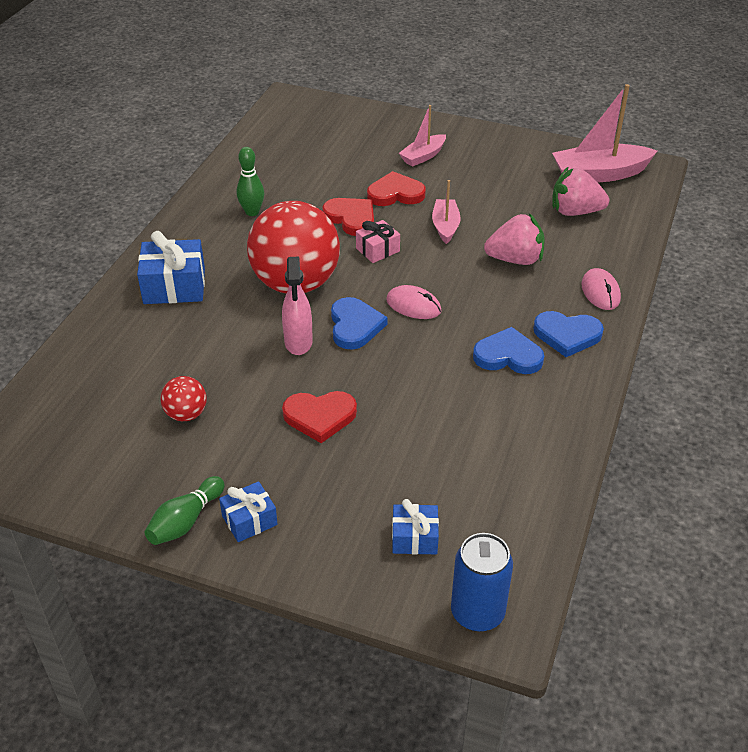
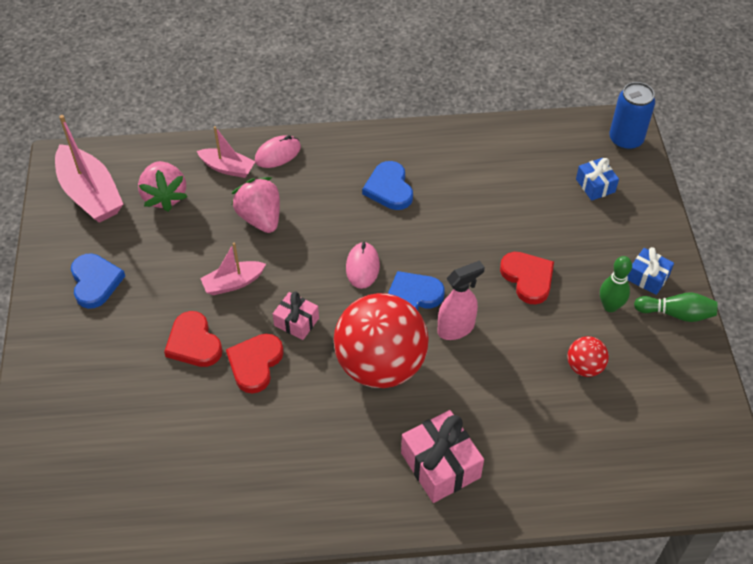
camera: 115 degrees left, 10 degrees up
(174, 286) = (440, 465): blue gift -> pink gift
(252, 212) = (285, 458): green bowling pin -> green bowling pin (610, 306)
(423, 156) = (110, 344): pink boat -> pink boat (227, 168)
(567, 335) = (344, 161): blue heart -> blue heart (95, 282)

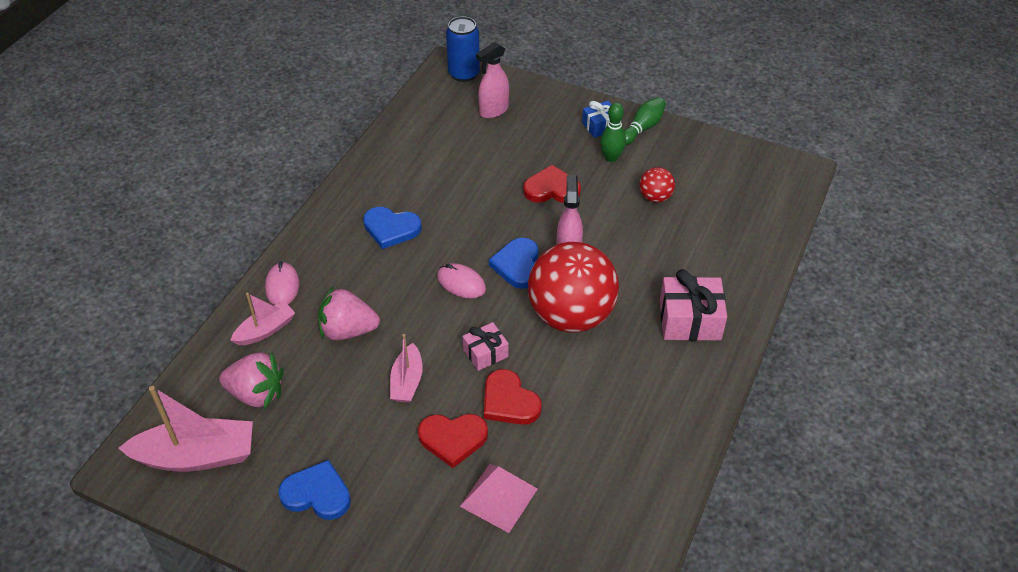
camera: 60 degrees left, 5 degrees down
(154, 402) = (499, 497): none -> pink pyramid
(595, 185) = (493, 110): blue gift -> pink spray bottle

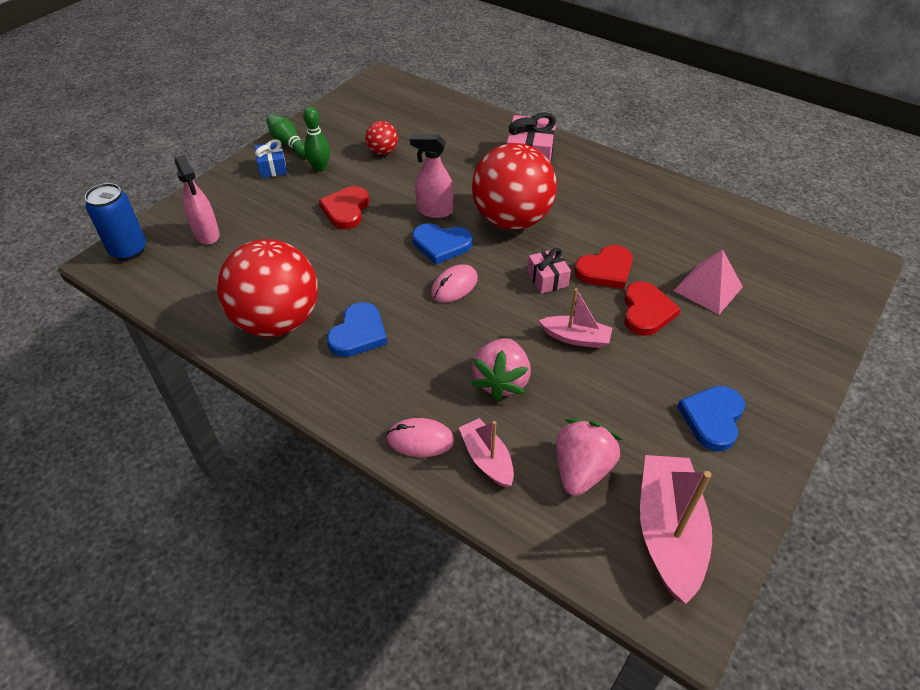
camera: 80 degrees left, 0 degrees up
(398, 177) = (277, 321): none -> red ball

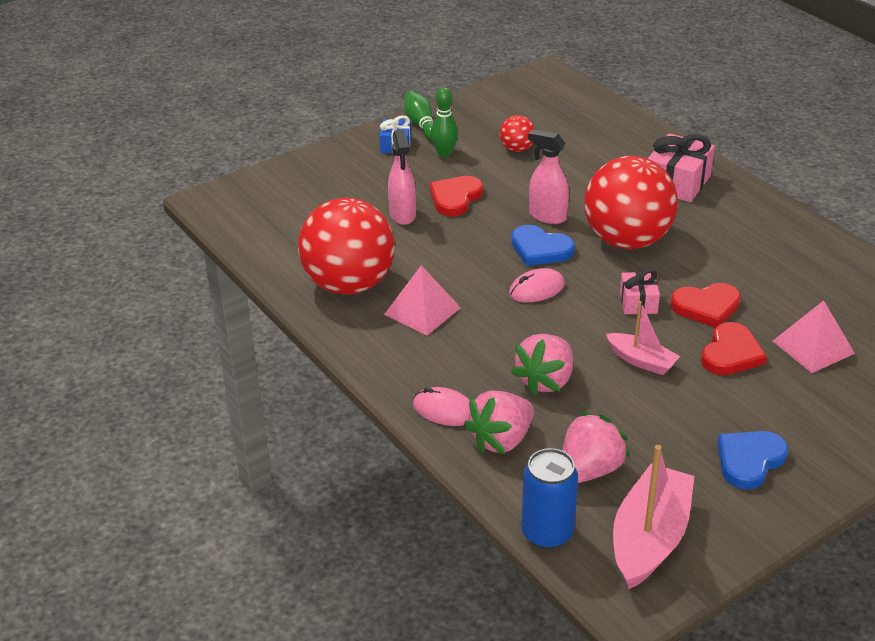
camera: 20 degrees right, 10 degrees down
(129, 250) = (231, 195): blue can -> blue can (547, 533)
(207, 235) = (309, 195): pink spray bottle -> pink spray bottle (402, 215)
(358, 333) = (422, 311): blue heart -> pink pyramid
(487, 459) = (501, 440): pink boat -> pink strawberry

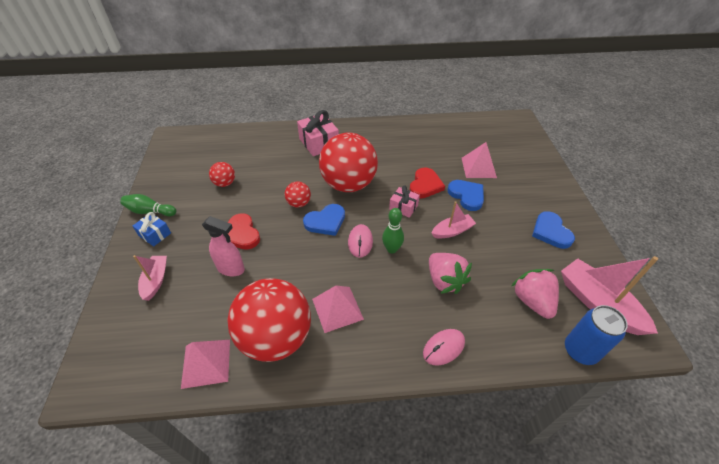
camera: 60 degrees left, 10 degrees up
(285, 254) = (206, 363): none -> pink pyramid
(343, 177) = (156, 280): none -> pink boat
(444, 153) = (192, 216): green bowling pin -> green bowling pin (392, 249)
(501, 440) = (487, 331): pink strawberry -> none
(547, 216) = (299, 203): pink spray bottle -> red ball
(731, 353) = (467, 196): red heart -> blue heart

